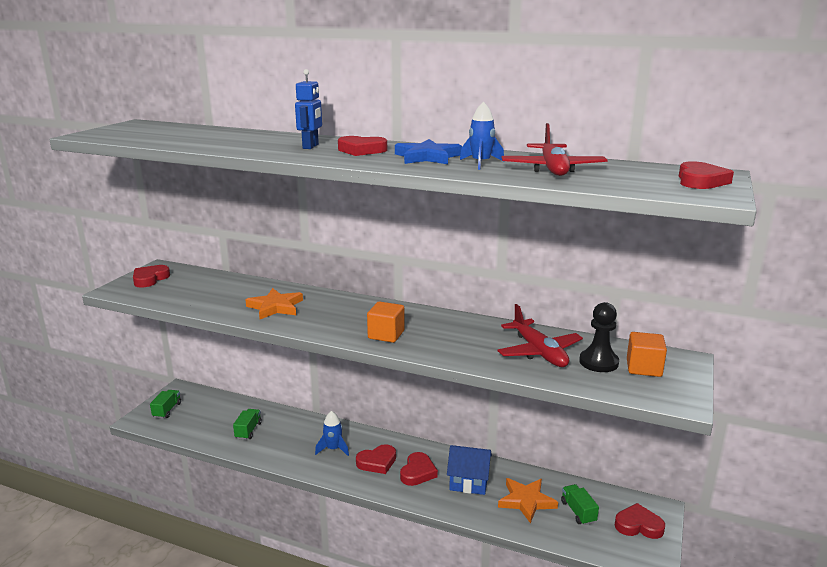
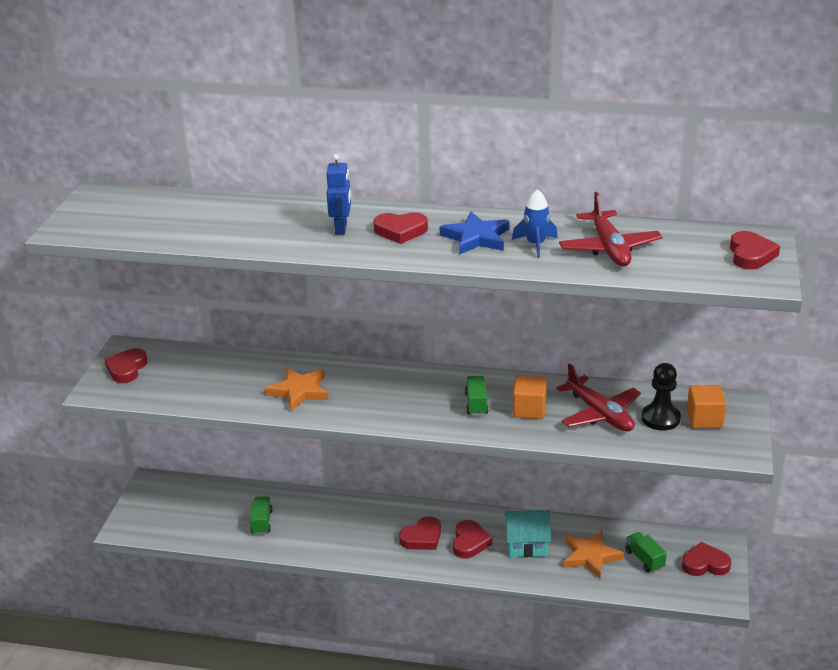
camera: 10 degrees left, 10 degrees up
(167, 410) = (152, 511): green truck -> green truck (476, 404)
(333, 449) = (368, 529): blue rocket -> none
(386, 335) = (437, 413): orange cube -> orange cube (529, 410)
(469, 482) = (526, 545): blue house -> turquoise house

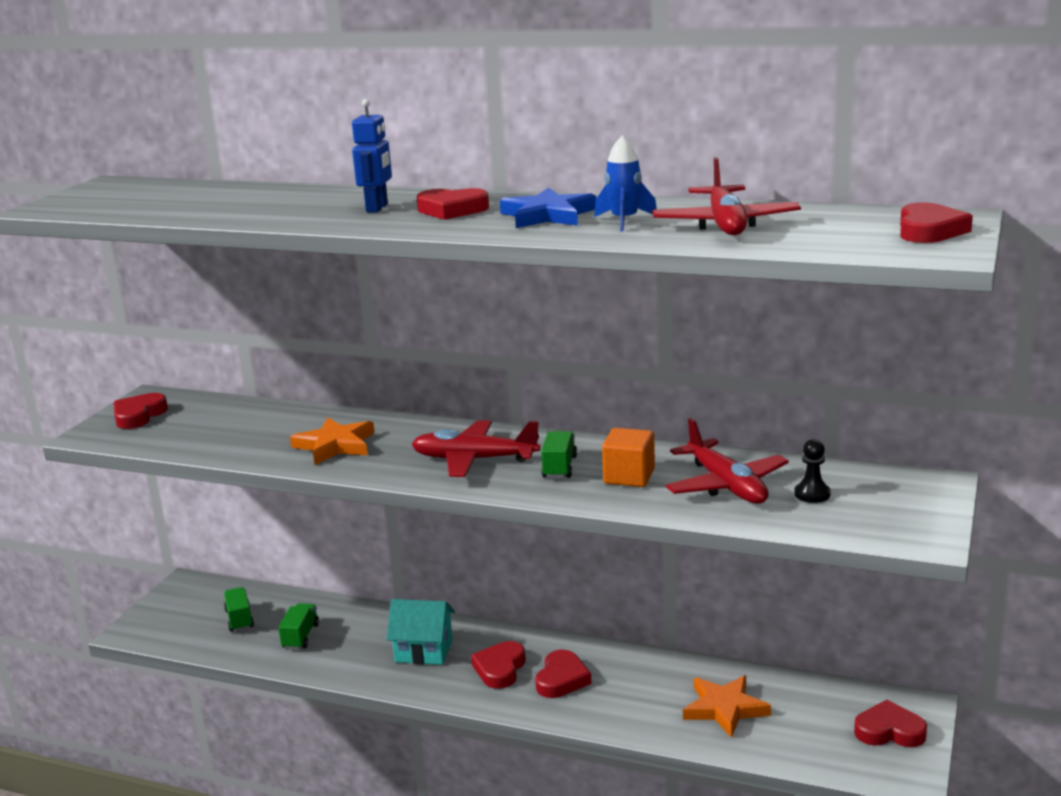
camera: 10 degrees right, 10 degrees down
(410, 400) = (474, 459): none -> red plane
(422, 537) = (500, 669): red heart -> red heart turned 135 degrees clockwise
(526, 545) = (638, 688): turquoise house -> turquoise house (424, 651)
(644, 559) = (801, 718): green truck -> green truck (239, 619)
(660, 418) = (812, 494): black pawn -> black pawn, size x0.64
(704, 419) = (876, 498): orange cube -> none

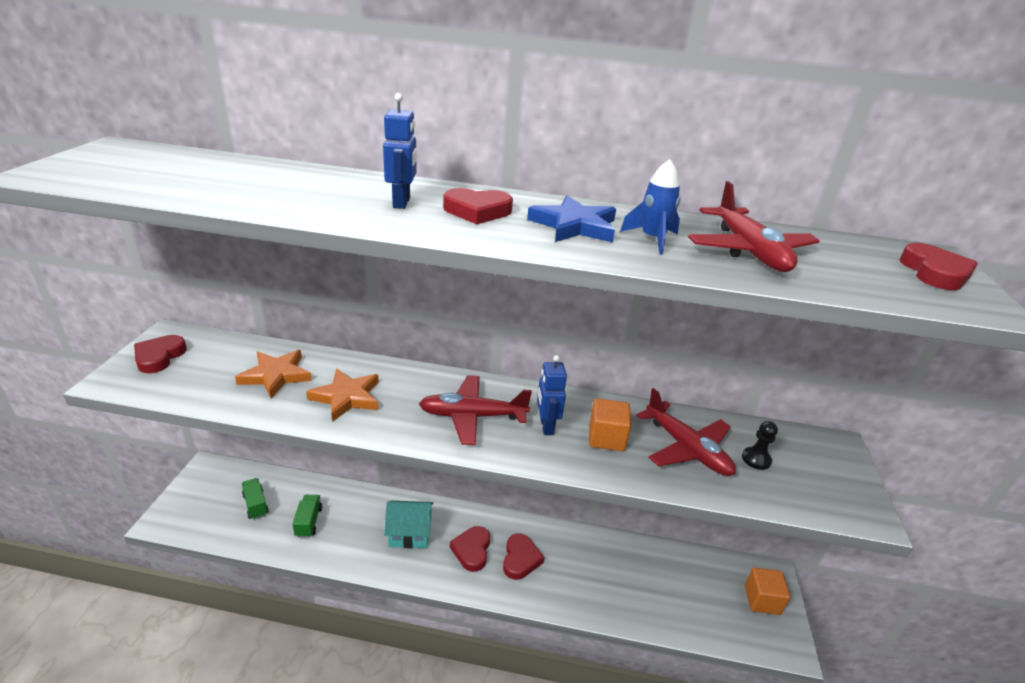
camera: 15 degrees left, 10 degrees up
(559, 467) = (546, 426): green truck -> blue robot
(724, 708) = (644, 584): orange star -> orange star (276, 375)
(889, 731) = (762, 600): red heart -> orange cube

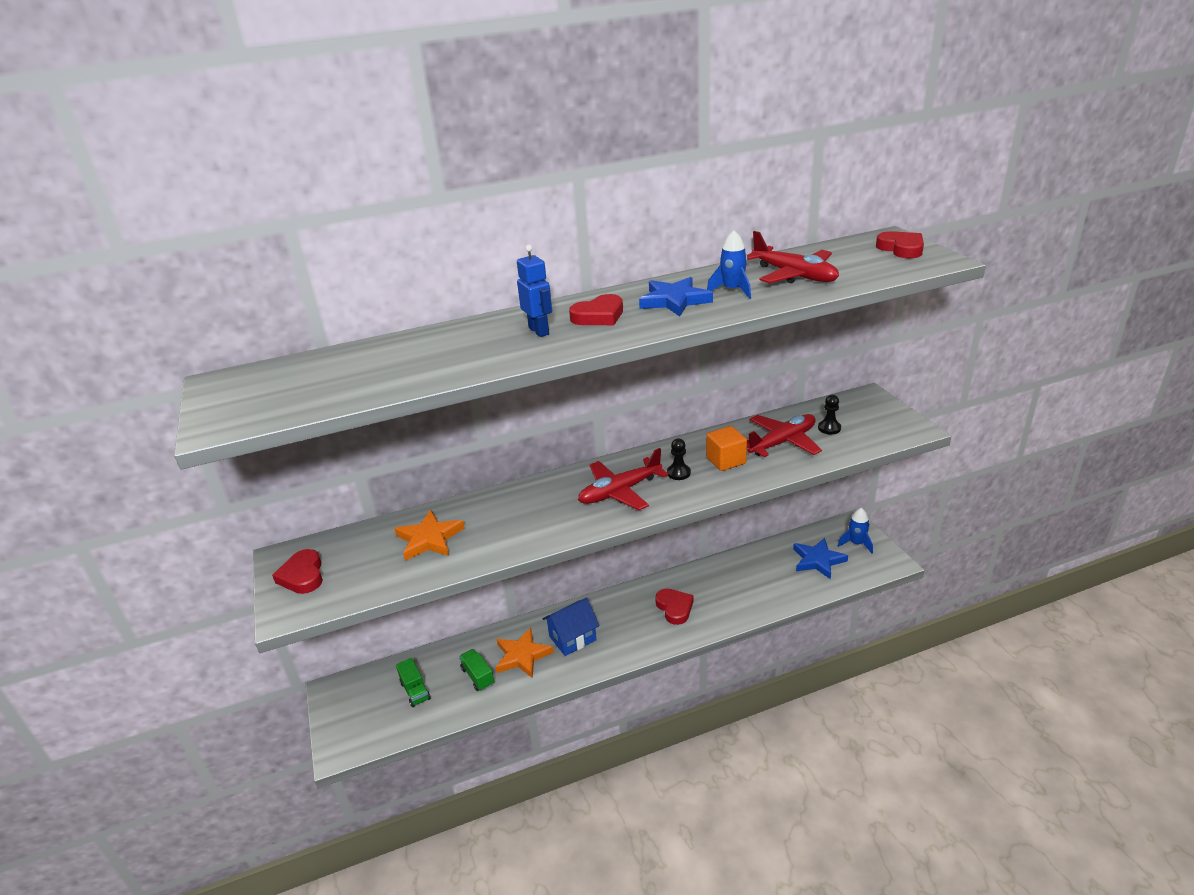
camera: 25 degrees left, 0 degrees up
(256, 505) = (415, 691): green truck -> green truck turned 150 degrees counterclockwise
(346, 397) = (509, 525): orange star -> orange star (522, 656)
(410, 533) = (572, 638): turquoise house -> blue house
(472, 550) = (633, 622): red heart -> none
(546, 426) = (678, 473): blue robot -> black pawn
(687, 448) = (782, 442): red plane -> red plane turned 60 degrees counterclockwise
(704, 594) = (818, 560): none -> blue star
(762, 600) = (856, 543): orange cube -> blue rocket

